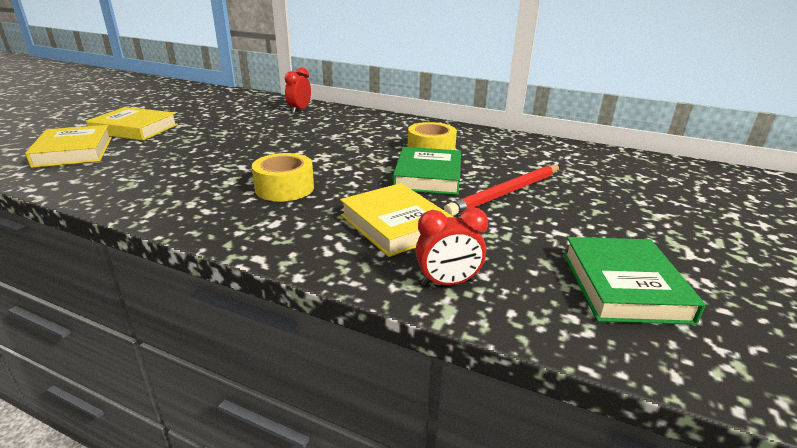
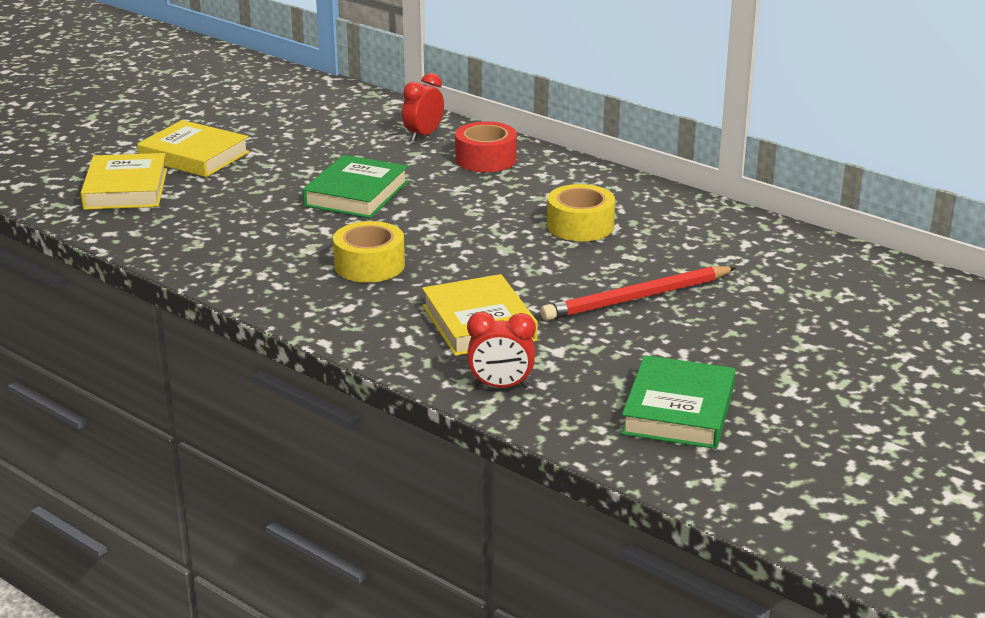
camera: 15 degrees right, 0 degrees up
(346, 119) = (486, 159): none -> red tape
(428, 176) = (552, 266): green book -> green book (356, 194)

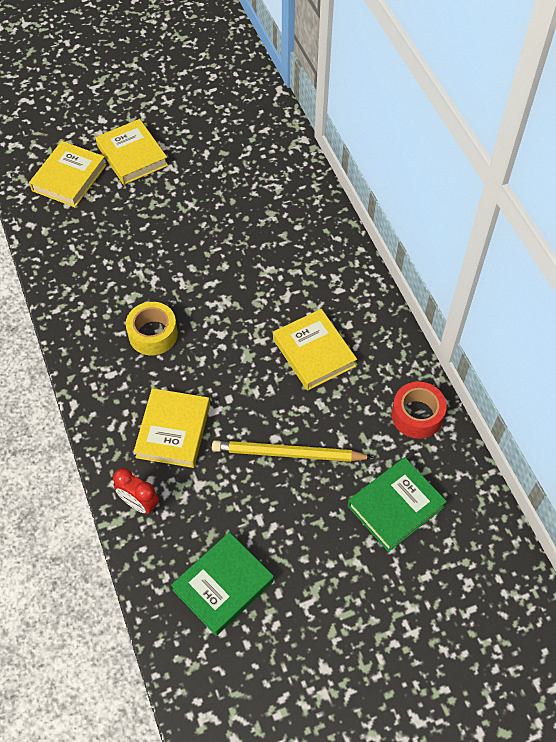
camera: 30 degrees right, 30 degrees up
(356, 194) = (200, 247): green book -> green book (395, 506)
(423, 135) = (291, 193): red clock -> none
(486, 159) = (311, 242): red tape -> red tape (417, 415)
(580, 226) = (314, 352): yellow tape -> yellow book
(637, 298) = (288, 454): red pencil -> yellow pencil

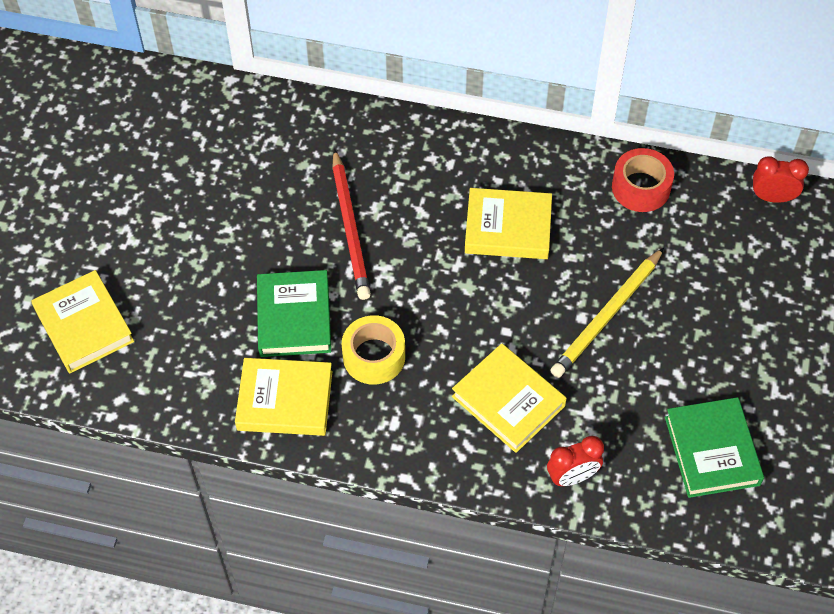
camera: 55 degrees left, 0 degrees up
(132, 155) = (108, 246): yellow book -> yellow book (285, 400)
(242, 265) = (350, 227): none -> red pencil
(395, 506) = (724, 262): green book -> green book (294, 317)
(483, 509) = (772, 197): none -> red clock

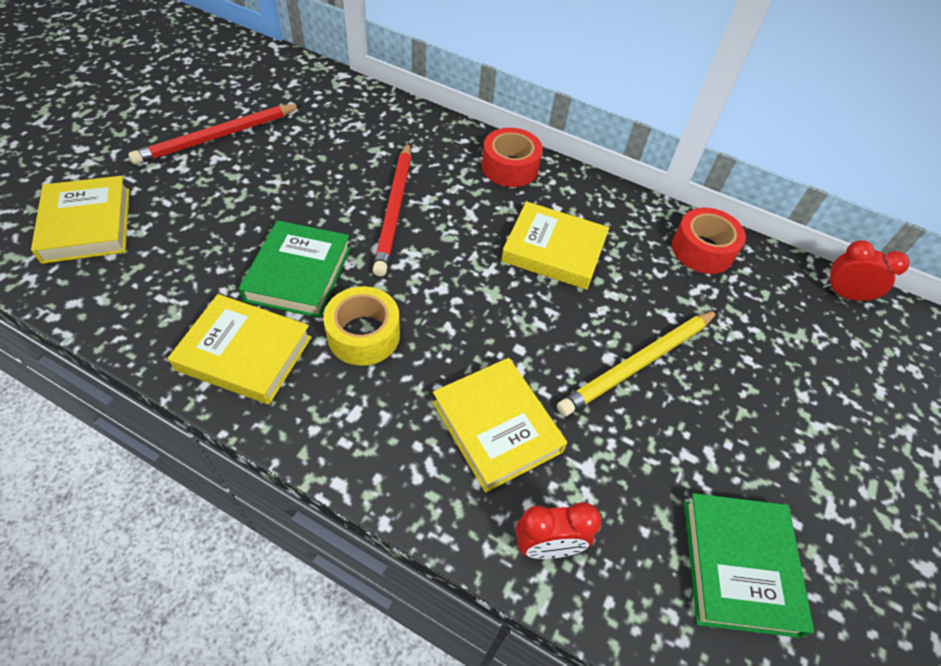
camera: 10 degrees right, 5 degrees down
(147, 196) = (218, 137): none -> red pencil
(440, 147) = (510, 167): none -> red tape

